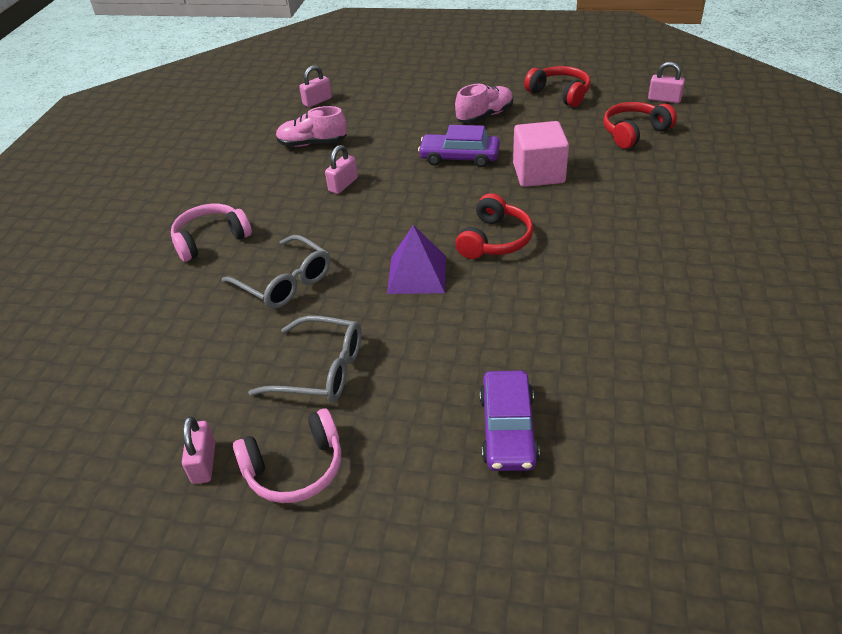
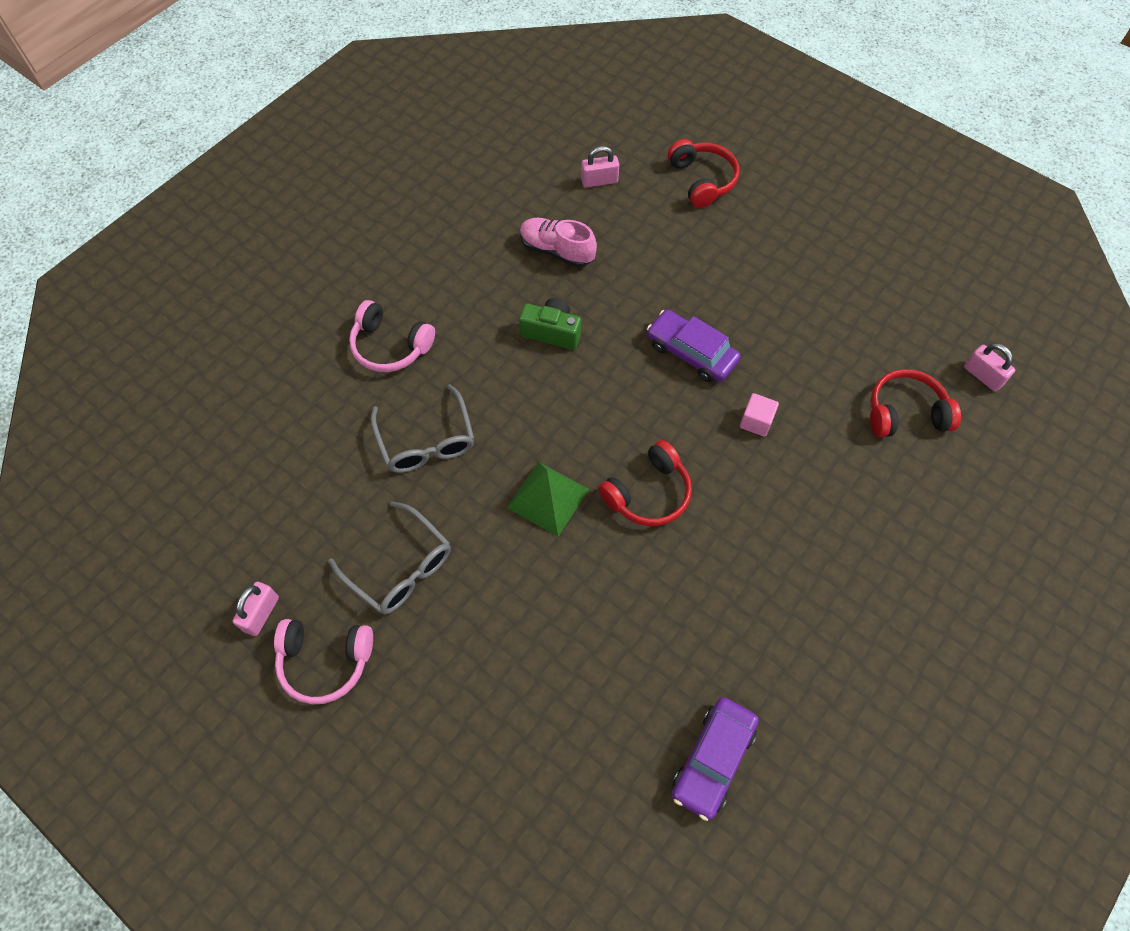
camera: 25 degrees right, 20 degrees up
(211, 240) = (390, 346): pink headphones -> pink headphones turned 150 degrees counterclockwise
(343, 185) = (551, 332): pink padlock -> green camera
(417, 274) = (548, 498): purple pyramid -> green pyramid
(485, 116) = (761, 298): pink shoe -> none
(507, 429) = (512, 725): purple car -> purple car (713, 759)
(538, 173) = (756, 421): pink cube -> pink cube, size x0.52
(559, 94) = (869, 304): red headphones -> red headphones (702, 180)

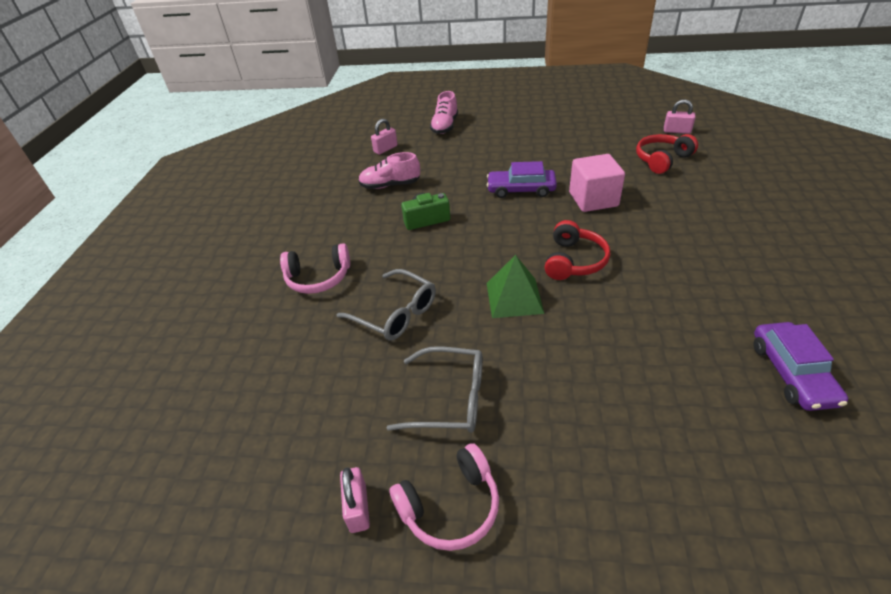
camera: 30 degrees left, 20 degrees down
(702, 180) = (445, 126): red headphones -> pink shoe
(756, 421) = (593, 199): pink cube -> pink cube, size x1.92

